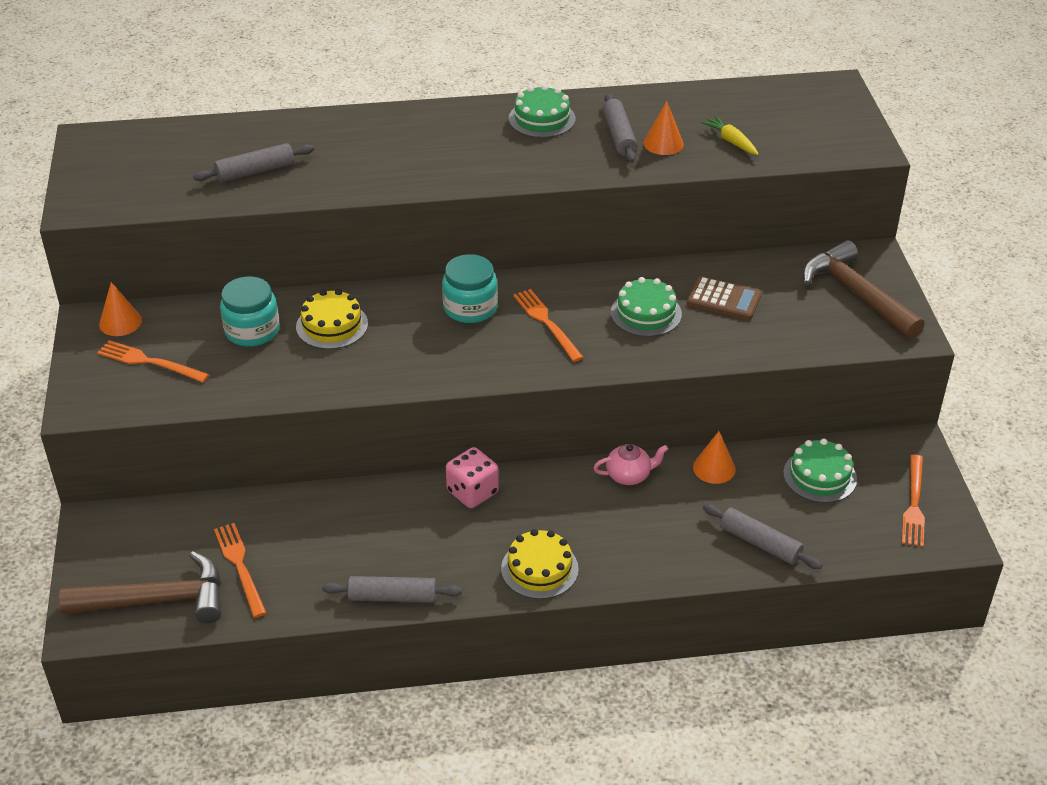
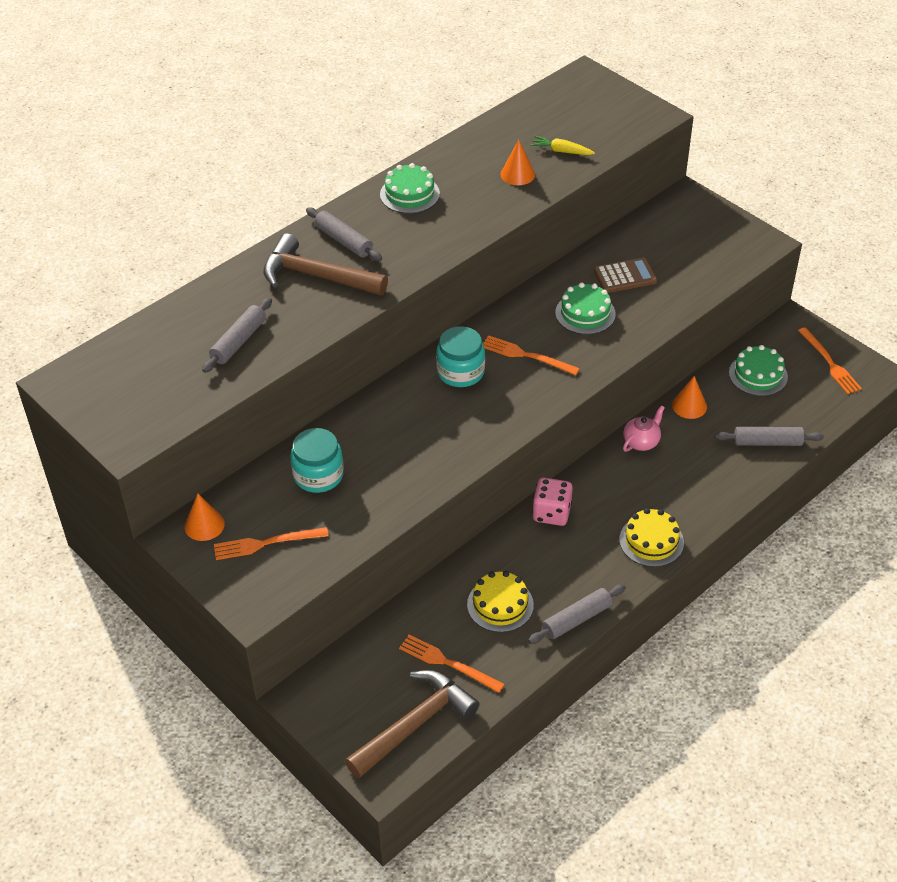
camera: 35 degrees left, 5 degrees up
(332, 325) = (374, 439): yellow cake -> yellow cake (500, 604)
(619, 136) = (480, 182): grey rolling pin -> grey rolling pin (343, 241)
(856, 293) = (703, 229): brown hammer -> brown hammer (316, 276)

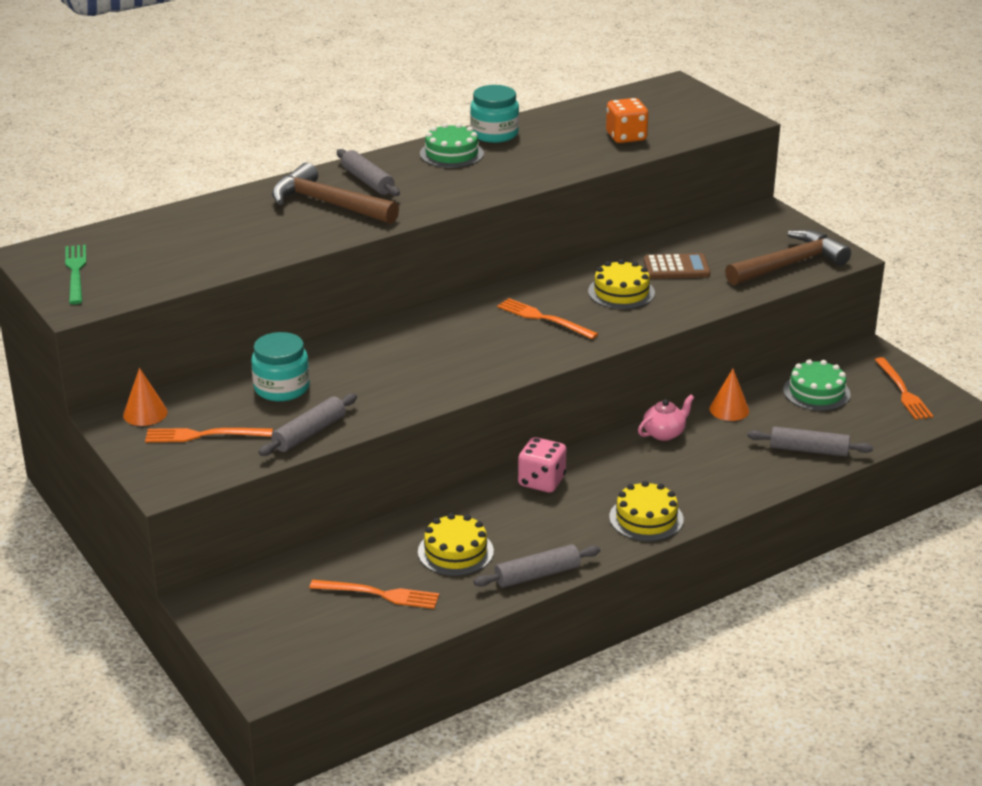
camera: 10 degrees right, 15 degrees down
(111, 399) = (76, 272): none -> green fork
(238, 341) = (225, 243): grey rolling pin -> grey rolling pin (309, 433)
(415, 724) = (322, 642): brown hammer -> brown hammer (790, 264)
(448, 663) = (378, 594): orange fork -> orange fork turned 150 degrees clockwise
(460, 372) = (467, 324): turquoise jar -> turquoise jar (494, 134)
(517, 174) = (572, 149): orange cone -> none
(561, 151) = (626, 137): yellow carrot -> orange dice
(585, 313) = (621, 292): green cake -> yellow cake

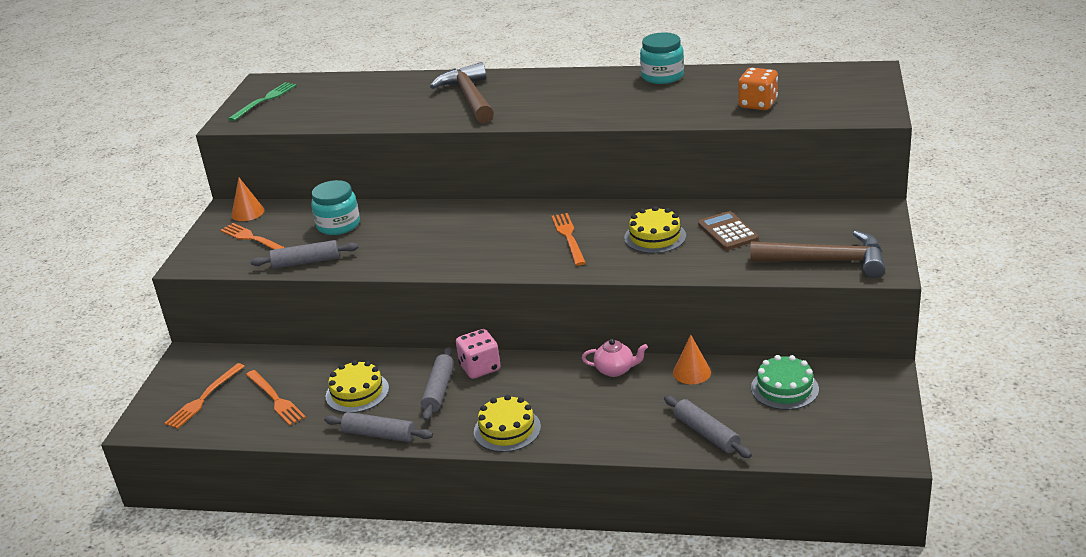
camera: 45 degrees right, 0 degrees up
(367, 181) = (520, 88): grey rolling pin -> grey rolling pin (439, 390)
(451, 154) = (607, 83): green cake -> none
(676, 268) = (727, 232): brown calculator -> brown calculator turned 150 degrees counterclockwise
(902, 391) = (864, 419): orange fork -> orange fork (204, 398)

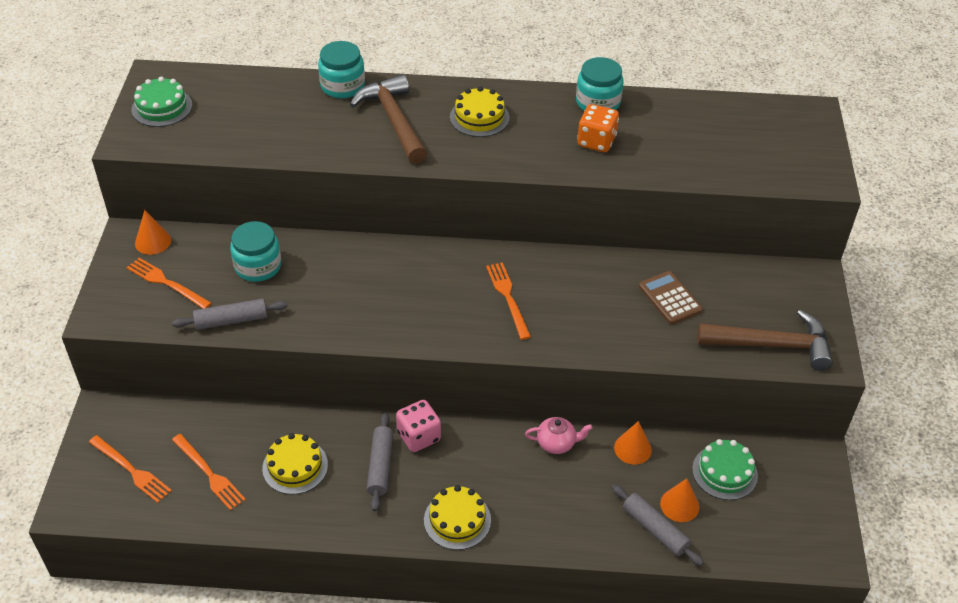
camera: 10 degrees left, 15 degrees up
(204, 398) = (131, 470): orange fork -> orange fork turned 75 degrees counterclockwise
(264, 100) = (162, 107): green fork -> green cake
(379, 434) = (327, 524): grey rolling pin -> none
(428, 79) = (342, 86): none -> turquoise jar
(655, 237) = (597, 301): yellow cake -> yellow cake (479, 117)
(734, 414) = (679, 505): none -> orange cone
(758, 104) = (702, 155): orange dice -> orange dice (596, 141)

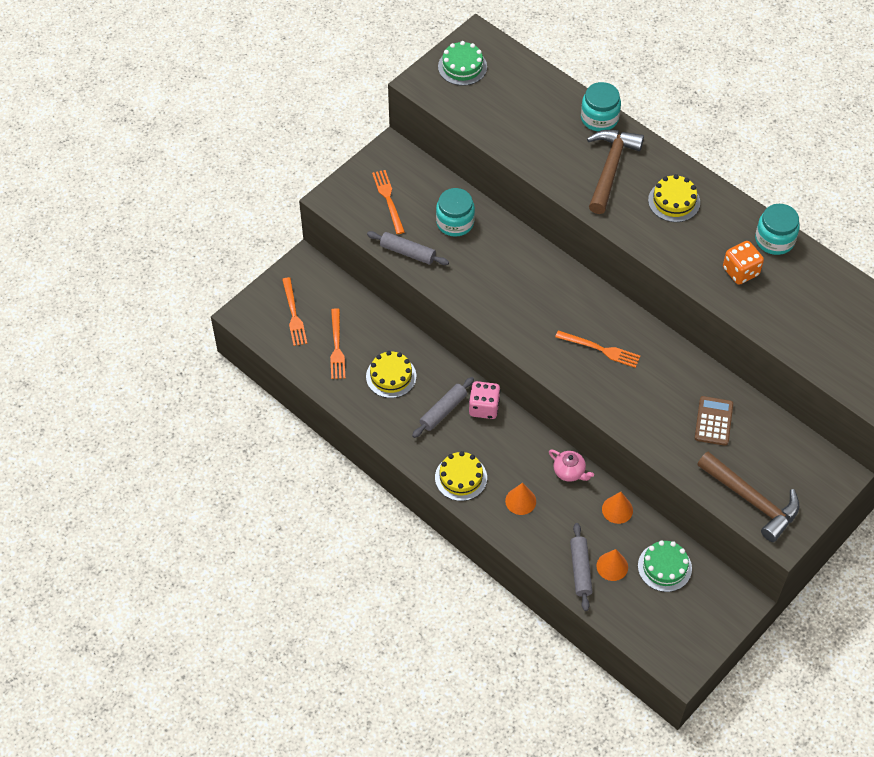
camera: 40 degrees right, 10 degrees up
(153, 241) = (403, 162): orange cone -> orange cone (520, 501)
(508, 298) = (600, 349): orange fork -> orange fork turned 90 degrees clockwise

